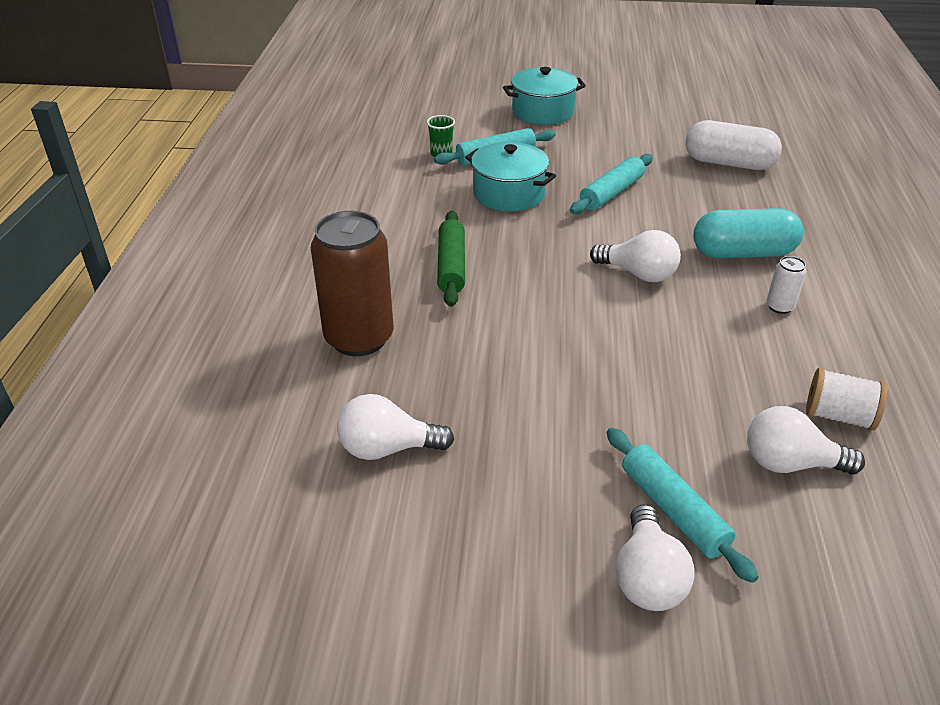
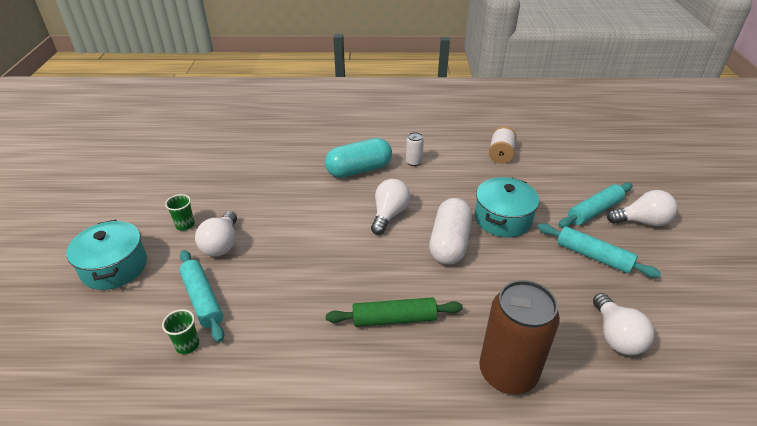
camera: 95 degrees left, 0 degrees up
(509, 194) = (275, 286): turquoise pot -> turquoise pot (502, 219)
(607, 138) = (185, 225): none -> green cup
(611, 193) = (279, 224): turquoise rolling pin -> turquoise rolling pin (593, 256)
(728, 163) = (241, 166): white capsule -> white capsule (449, 243)
(743, 253) = (359, 170): turquoise capsule -> turquoise capsule turned 75 degrees clockwise
(790, 463) = (541, 172): white light bulb -> white light bulb (221, 244)

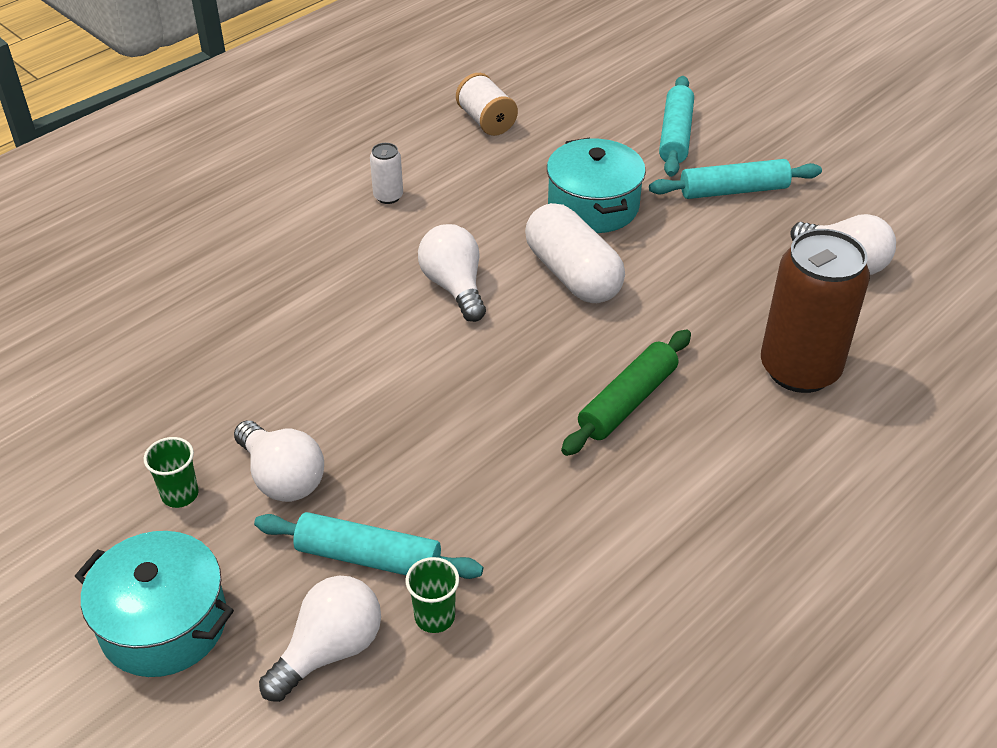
camera: 45 degrees left, 5 degrees up
(359, 170) = (327, 252): turquoise capsule -> none
(642, 221) = (733, 119): white light bulb -> white light bulb (329, 650)

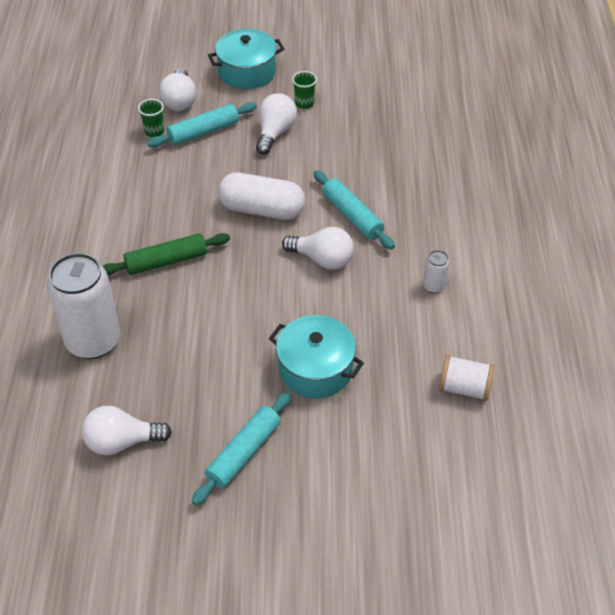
camera: 135 degrees right, 5 degrees up
(282, 478) = (275, 133): white light bulb -> white light bulb turned 105 degrees clockwise
(573, 274) = (272, 312): white capsule -> white capsule (262, 210)
(627, 401) = (166, 261): green rolling pin -> green rolling pin turned 75 degrees clockwise
(675, 135) = (333, 478): turquoise rolling pin -> turquoise rolling pin (352, 216)
(799, 369) = (93, 341): brown can -> white can

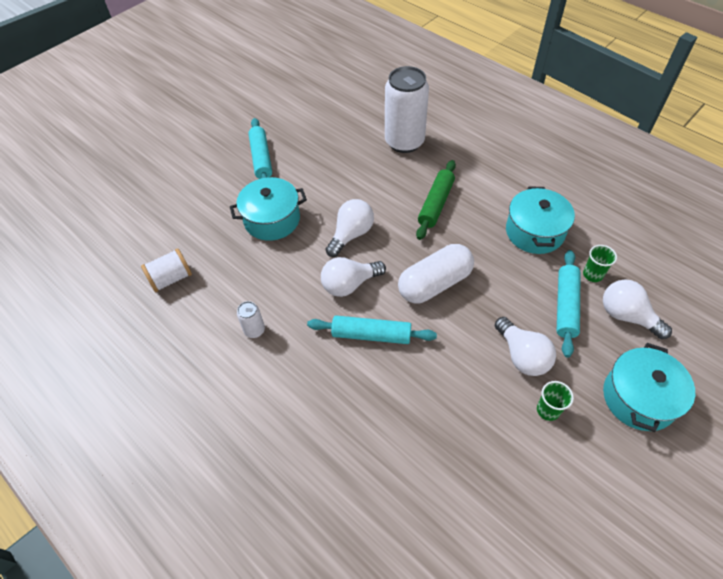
camera: 135 degrees right, 5 degrees up
(122, 442) = (324, 121): white light bulb -> white light bulb (351, 235)
(137, 182) = (534, 232): none -> turquoise pot

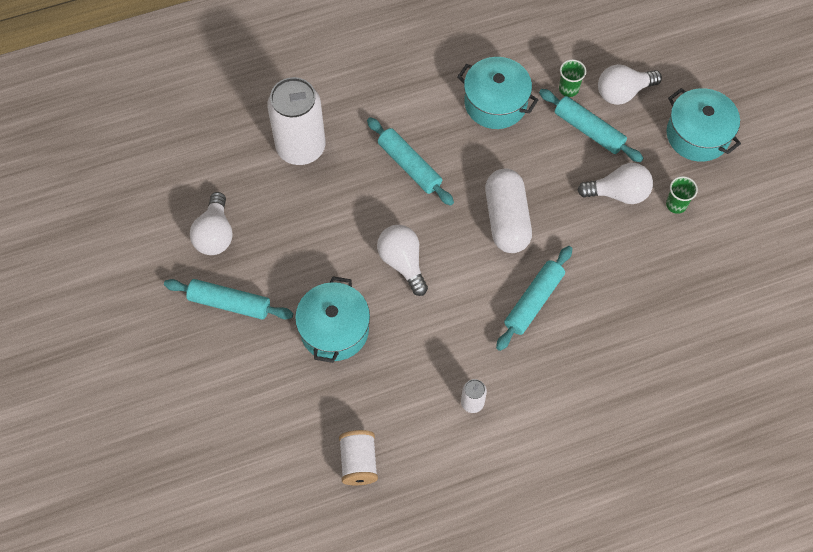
camera: 65 degrees left, 10 degrees up
(349, 284) = (465, 293): white light bulb -> white light bulb (215, 234)
(436, 204) = (409, 166): green rolling pin -> turquoise rolling pin

